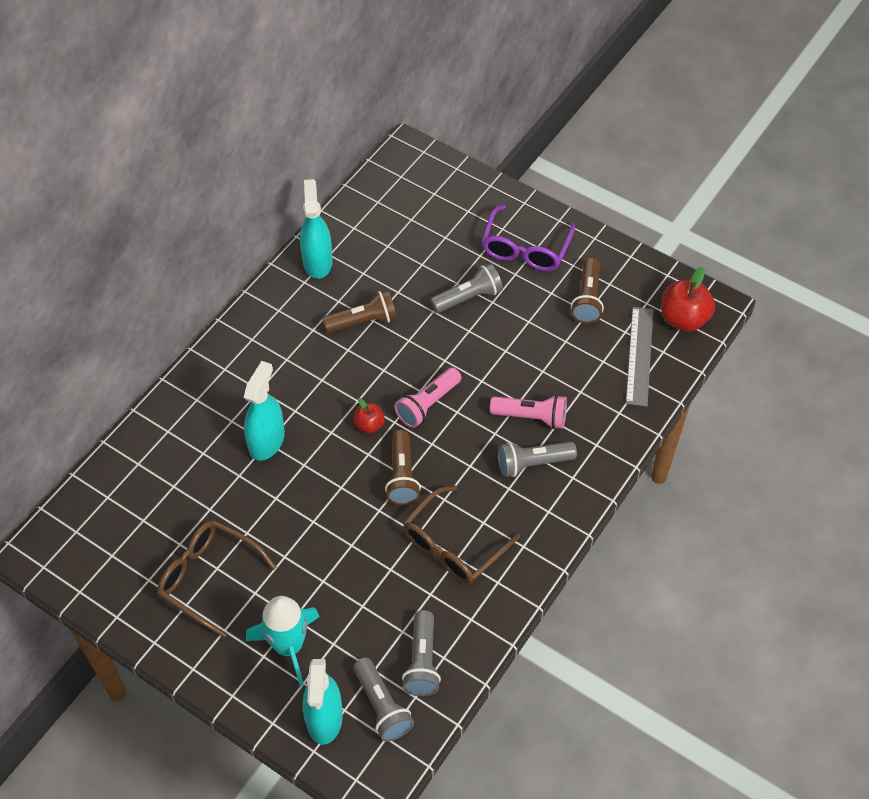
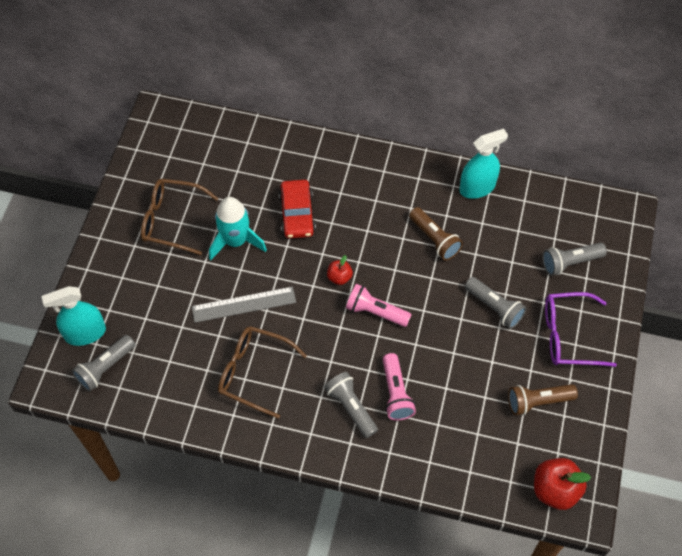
camera: 70 degrees right, 5 degrees up
(208, 577) = (171, 220): brown glasses -> brown glasses turned 90 degrees counterclockwise
(266, 441) = (297, 214): turquoise spray bottle -> red car
(288, 646) = (134, 290): turquoise rocket -> turquoise rocket (236, 241)
(402, 476) = (302, 316): brown flashlight -> none
(422, 661) = (149, 383): grey flashlight -> grey flashlight (570, 262)
(639, 356) = (497, 462): grey ruler -> grey ruler (244, 304)

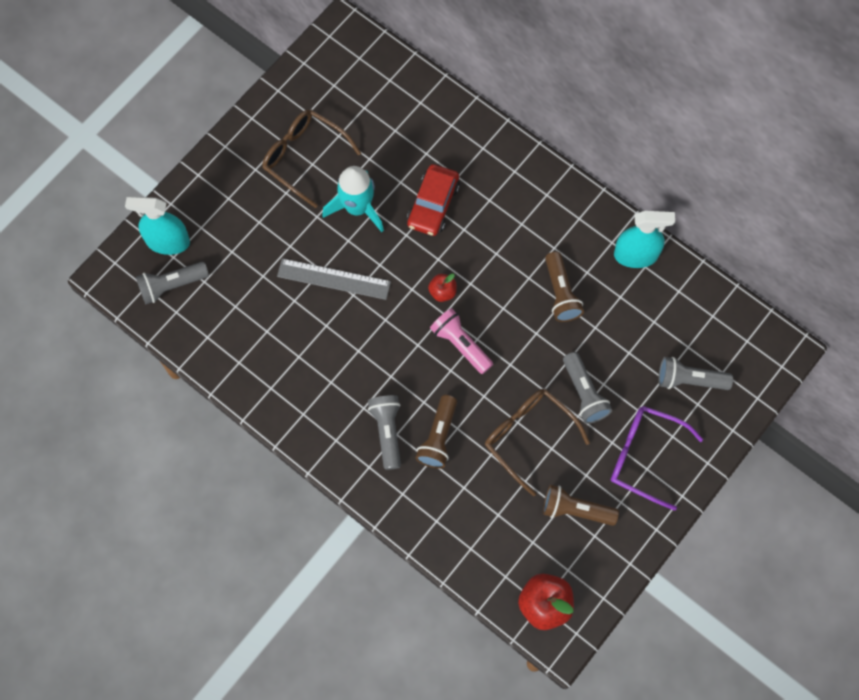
camera: 25 degrees right, 10 degrees up
(253, 372) = (310, 354): brown glasses -> brown glasses (528, 436)
(395, 393) = (438, 437): pink flashlight -> brown flashlight

